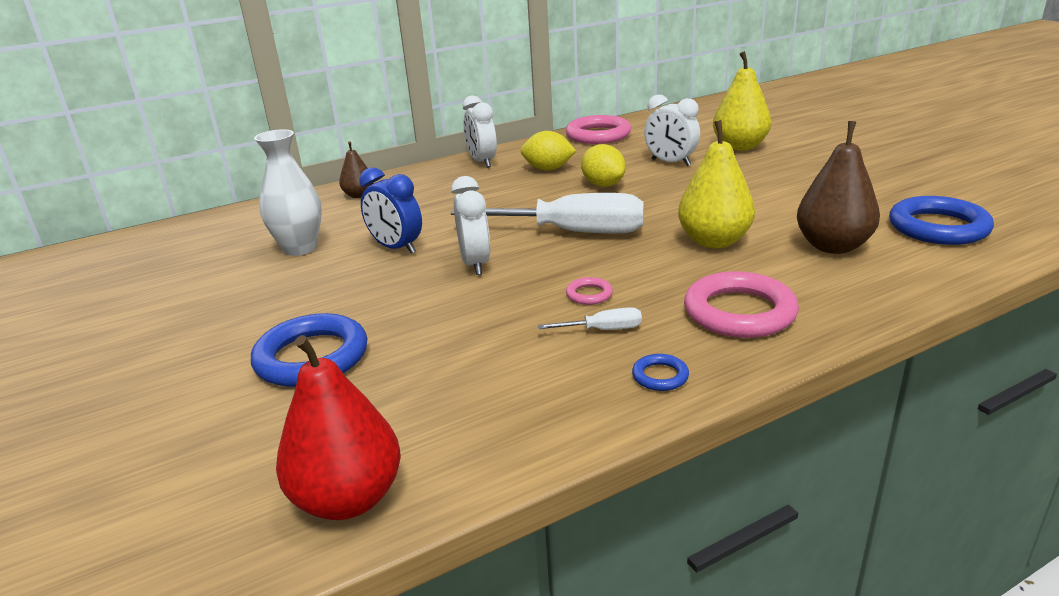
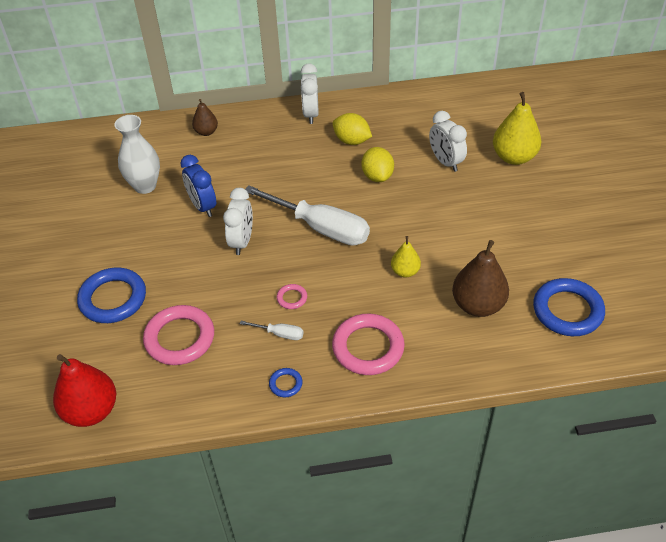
camera: 20 degrees right, 20 degrees up
(598, 135) = (418, 102): pink ring -> pink ring (180, 338)
(714, 241) = (405, 271): yellow pear -> yellow pear, size x0.56

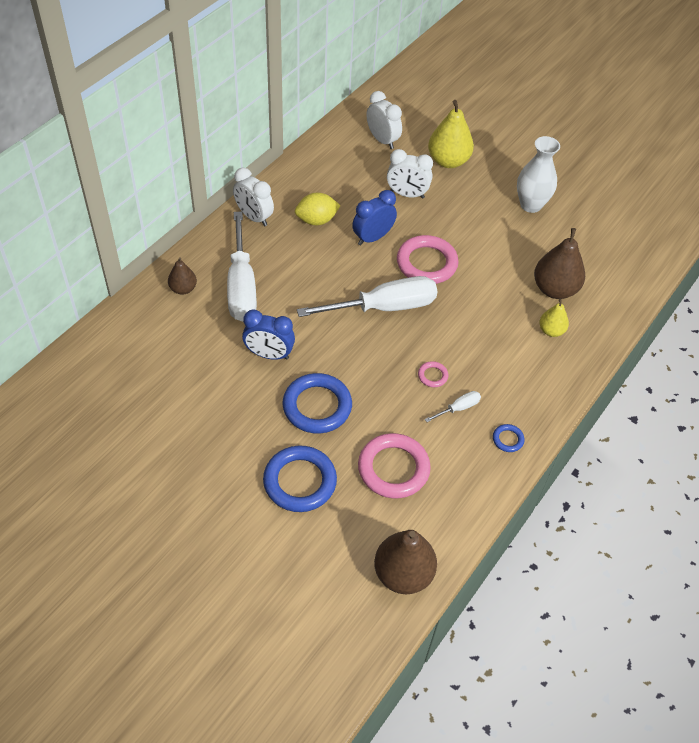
camera: 50 degrees left, 5 degrees up
(91, 411) = (403, 574): red pear -> brown pear
(145, 186) = (194, 372): white vase -> white vase (530, 205)
(242, 242) = (339, 360): white clock -> white clock (382, 140)
(244, 152) = (241, 285): none -> white screwdriver
(368, 347) = (526, 371): pink ring -> pink ring (426, 263)
(377, 176) = (372, 237): yellow lemon -> blue clock
(405, 271) = (482, 298): yellow pear -> yellow pear (551, 331)
(567, 310) = (608, 254): blue ring -> blue ring (317, 406)

